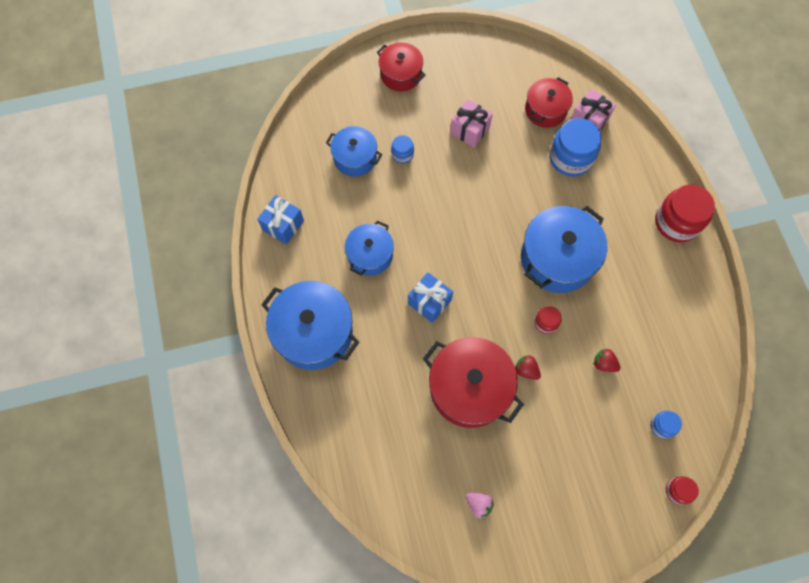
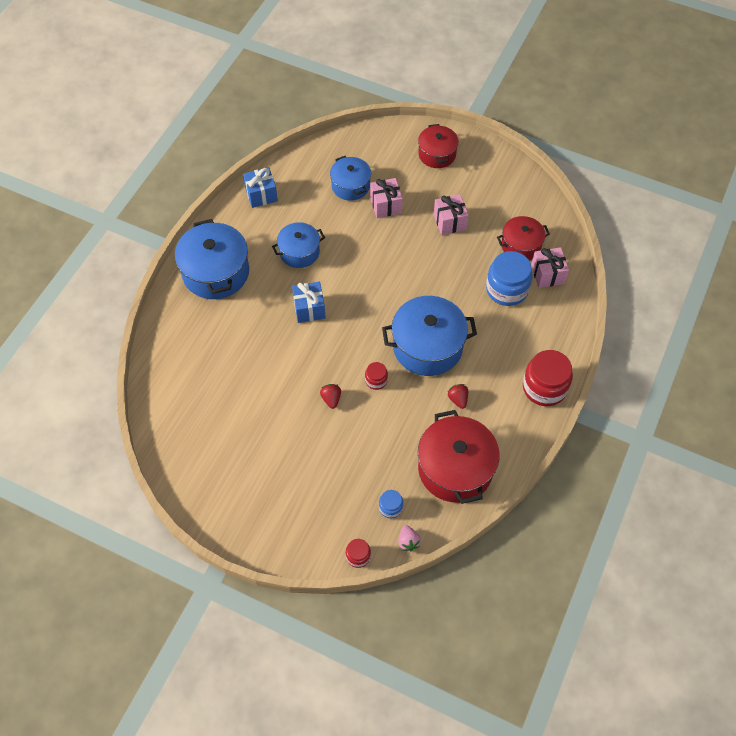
camera: 40 degrees right, 10 degrees down
(402, 154) = (385, 205): blue jar -> pink gift
(469, 388) = (281, 380): red pot -> red pot (455, 468)
(478, 504) = (214, 454): pink strawberry -> pink strawberry (408, 542)
(604, 363) = (390, 437): red strawberry -> red strawberry (458, 399)

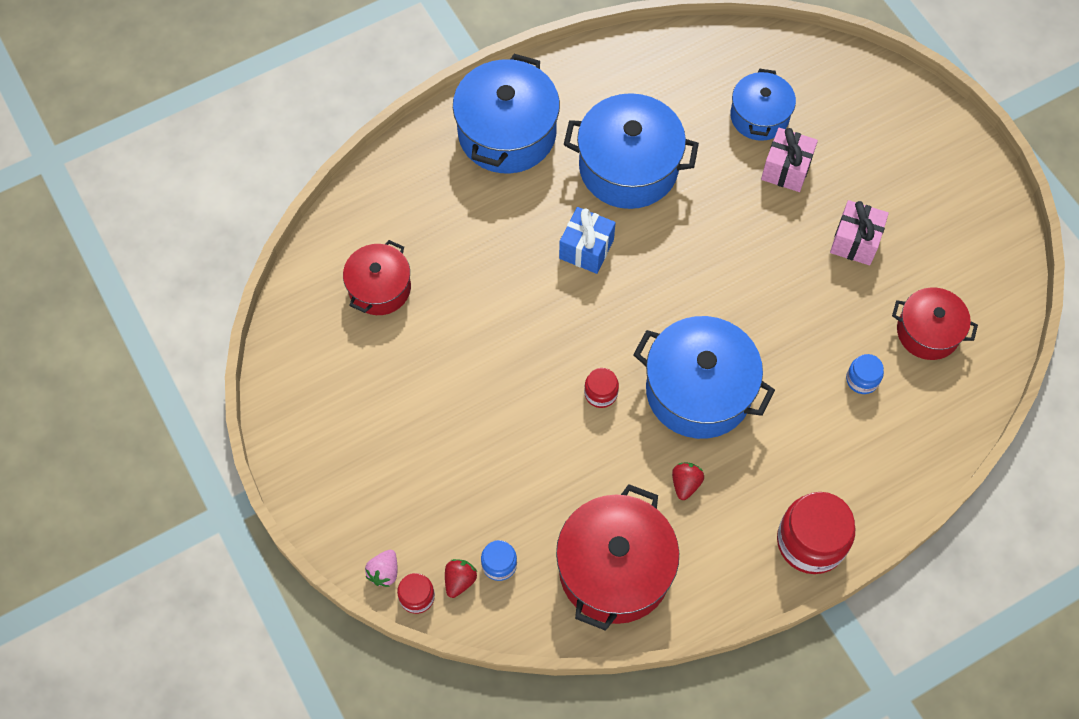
camera: 35 degrees right, 5 degrees up
(261, 195) = (636, 63): blue gift -> none
(299, 252) = (628, 167): blue pot -> blue pot, size x1.65
(331, 399) = (528, 382): red strawberry -> red strawberry (459, 580)
(408, 542) = (488, 620): pink strawberry -> pink strawberry (384, 572)
(437, 154) = (909, 138): red pot -> red pot (379, 288)
(507, 289) = (862, 379): blue jar -> blue jar, size x0.50
(547, 274) = (934, 393): pink gift -> none

